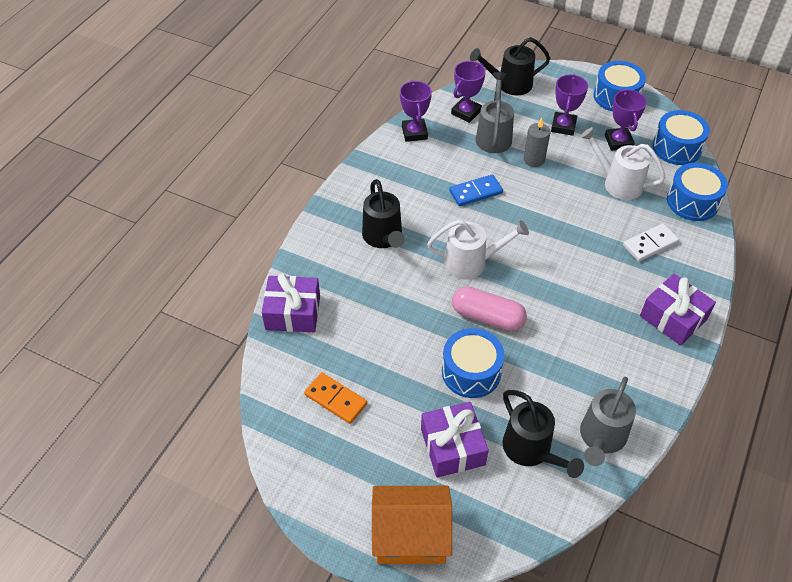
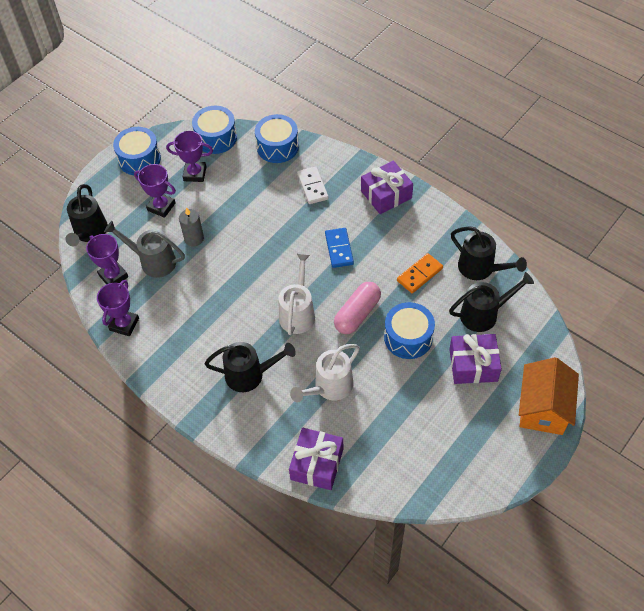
camera: 75 degrees left, 5 degrees up
(335, 399) = (415, 442): orange domino -> orange domino (419, 274)
(414, 133) = (124, 324): purple trophy -> purple trophy turned 75 degrees counterclockwise
(475, 192) = (218, 291): blue domino -> blue domino (339, 249)
(601, 439) = (481, 269): grey watering can -> black watering can
(617, 183) = (241, 188): white watering can -> white watering can (329, 388)

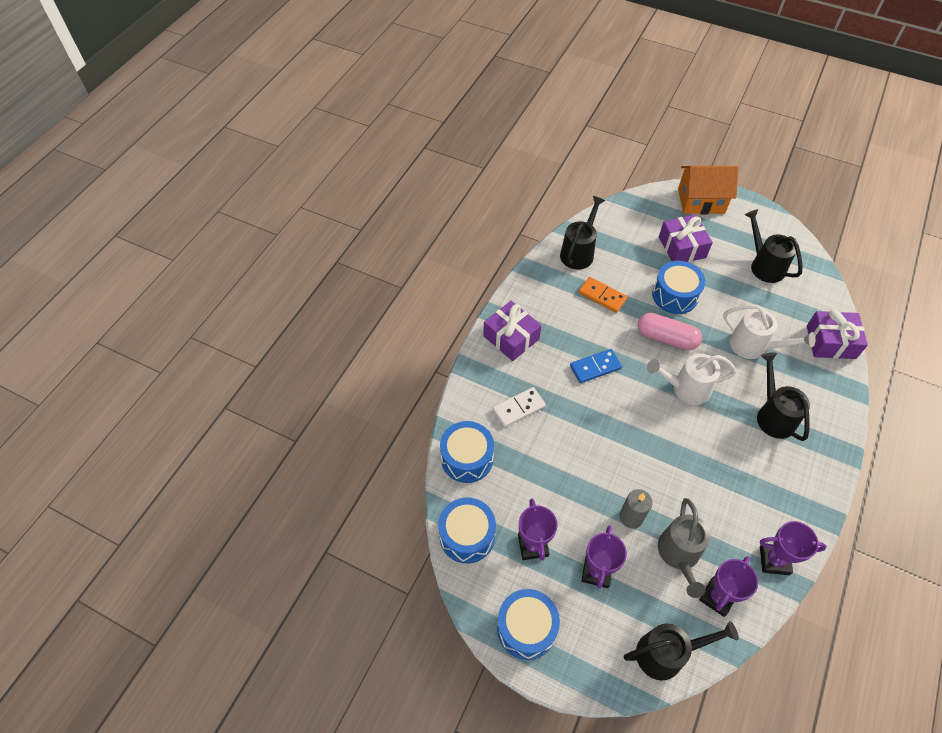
camera: 105 degrees left, 0 degrees up
(484, 314) = (627, 245): black watering can -> black watering can (764, 265)

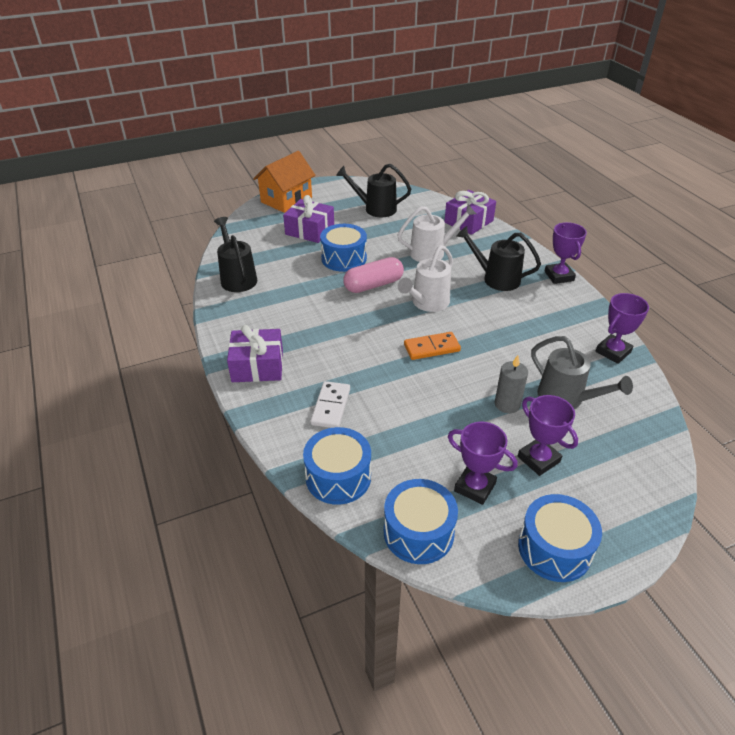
camera: 50 degrees left, 15 degrees down
(595, 367) = (350, 336): blue domino -> none
(602, 296) = (293, 292): orange domino -> orange domino (431, 348)
(667, 653) = (649, 463): black watering can -> none
(717, 597) = (620, 401): purple trophy -> purple trophy (559, 276)

